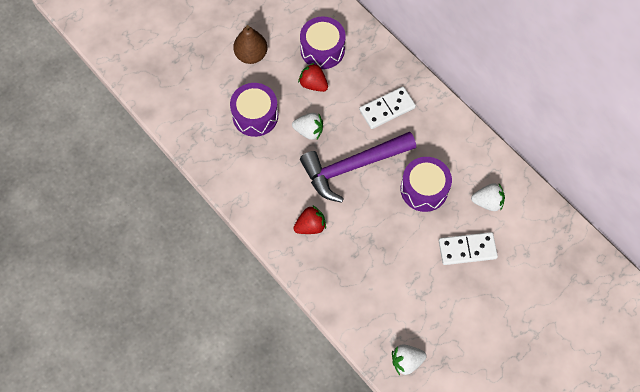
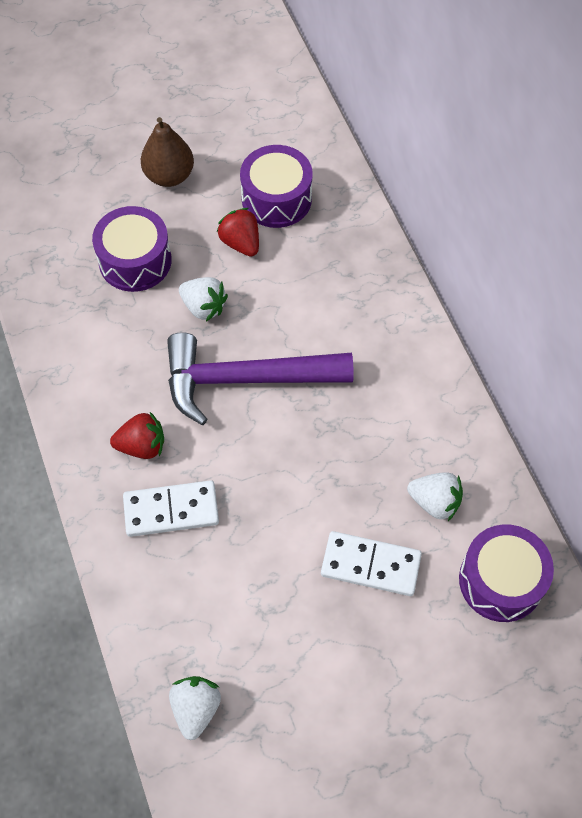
camera: 20 degrees right, 5 degrees down
(387, 109) = (336, 312): white domino -> white domino (171, 510)
(406, 361) = (196, 708): white strawberry -> white strawberry turned 90 degrees clockwise
(424, 189) = (341, 449): purple drum -> purple drum (501, 581)

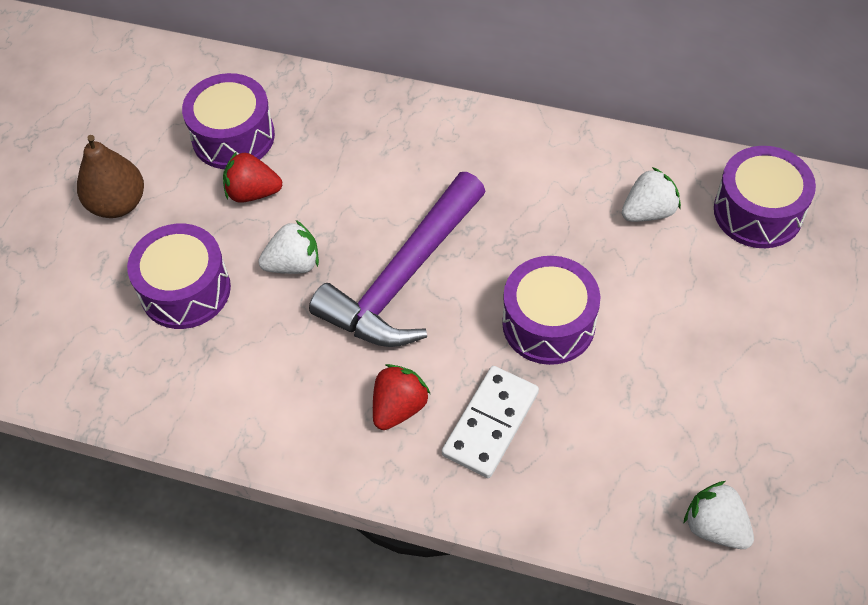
camera: 50 degrees left, 5 degrees down
(280, 496) = (548, 323): none -> purple drum
(370, 565) = (672, 296): white domino -> none

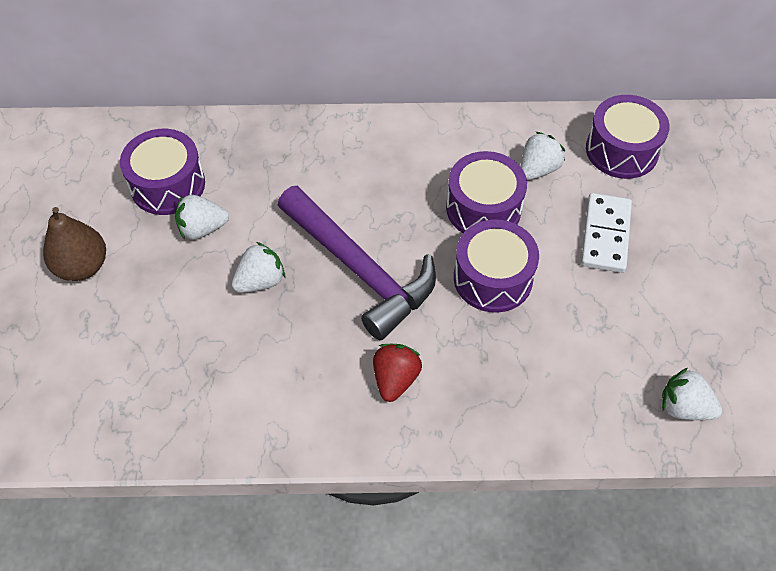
camera: 20 degrees left, 0 degrees up
(185, 290) = (171, 326): purple drum -> purple drum (483, 208)
(253, 192) = (202, 228): red strawberry -> white strawberry
(404, 277) = (359, 269): purple hammer -> purple hammer turned 60 degrees counterclockwise
(490, 423) = (476, 372): white domino -> white domino (605, 235)

